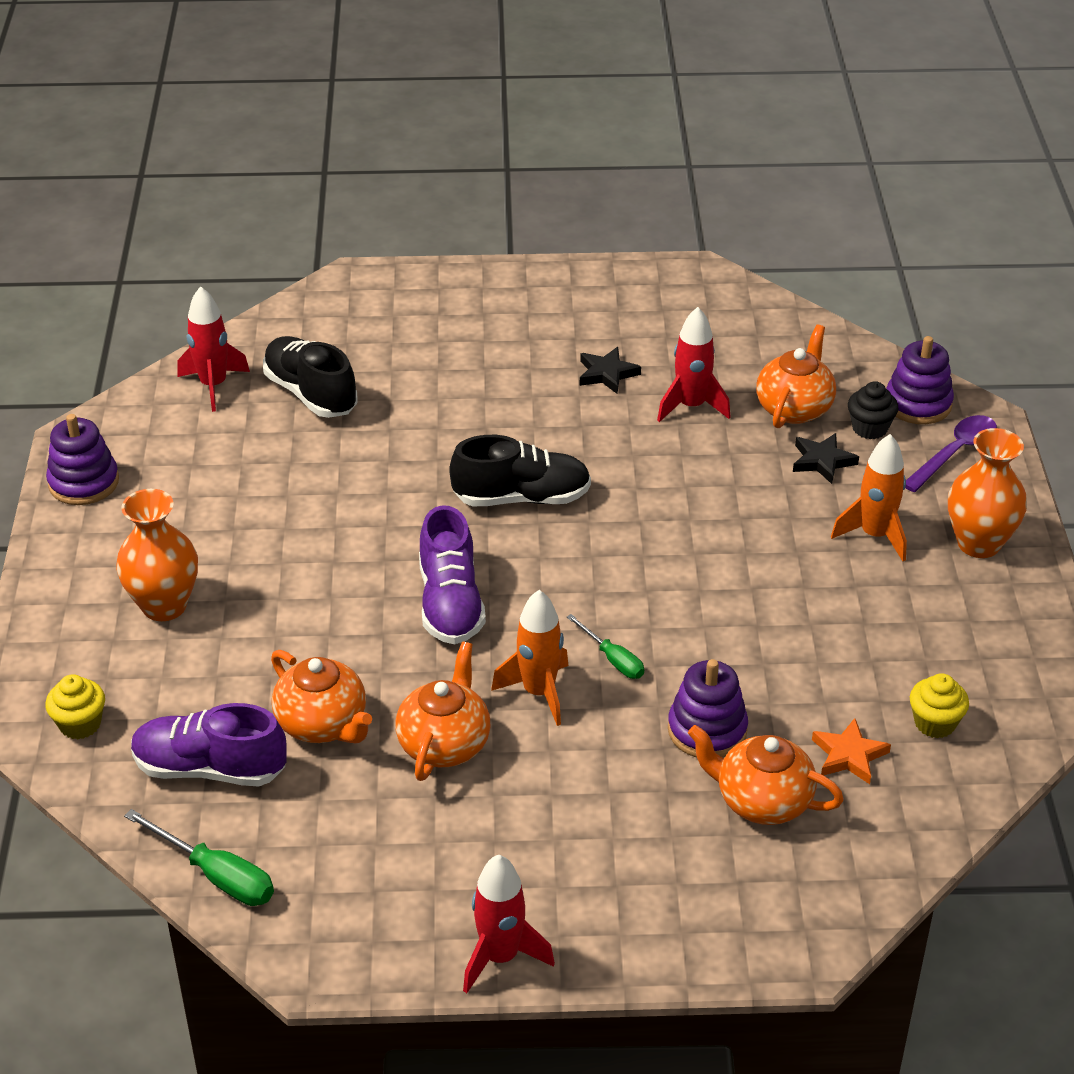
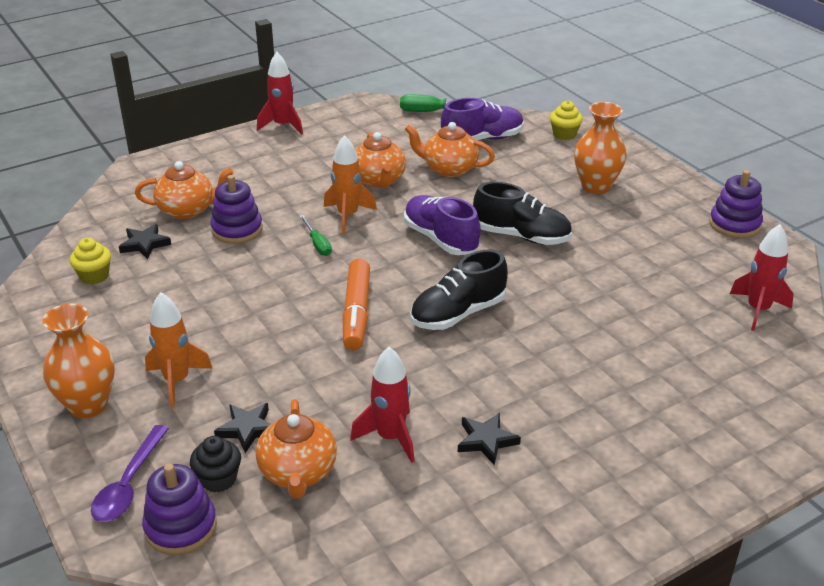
camera: 150 degrees right, 5 degrees down
(311, 394) = (686, 330): black shoe -> black shoe (521, 236)
(612, 659) = (317, 244): green screwdriver -> green screwdriver turned 135 degrees counterclockwise
(632, 542) = (357, 312): none -> orange marker
(849, 755) = (145, 244): orange star -> black star

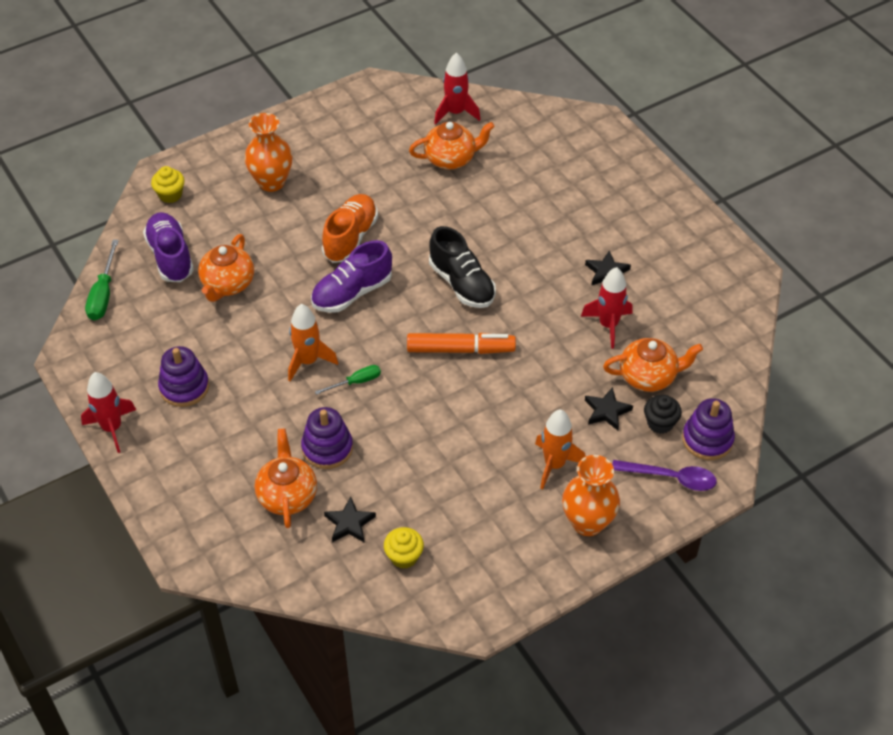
camera: 90 degrees left, 15 degrees up
(378, 181) = (244, 339): orange teapot -> orange teapot (451, 159)
(521, 236) = (350, 238): black shoe -> orange shoe
(734, 224) = (340, 105): purple stacking toy -> purple stacking toy (184, 387)

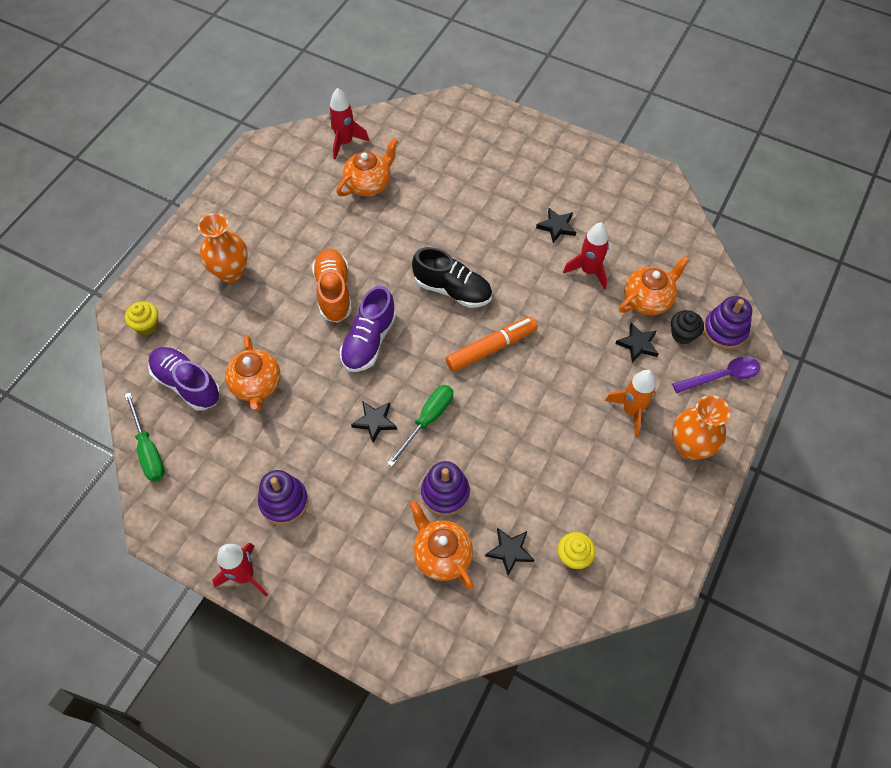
camera: 30 degrees left, 10 degrees up
(308, 361) = (375, 422): orange rocket -> black star
(356, 382) = (427, 420): green screwdriver -> green screwdriver, size x1.55

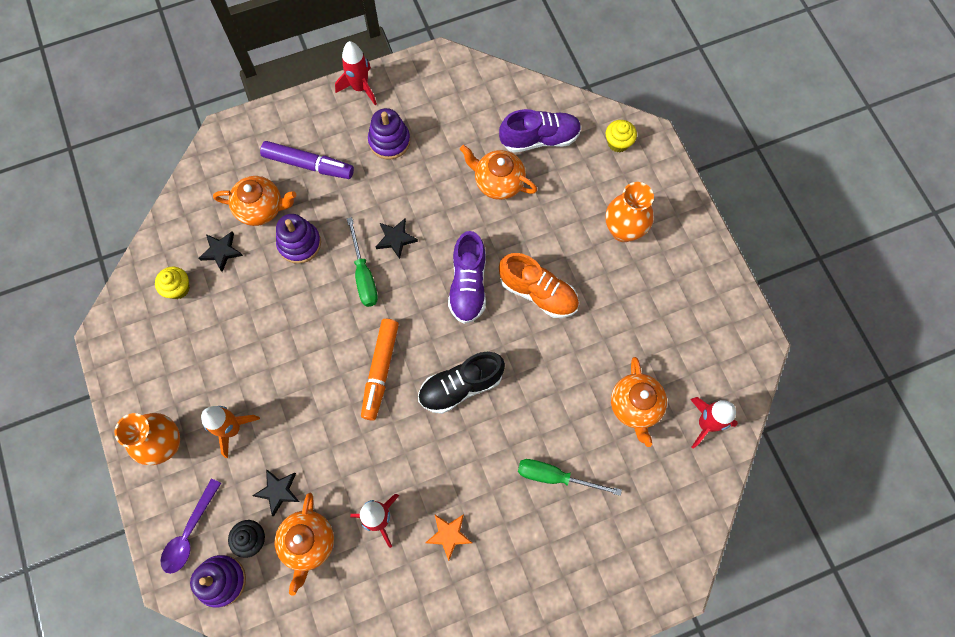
camera: 130 degrees right, 10 degrees up
(148, 450) = (505, 86): green screwdriver -> green screwdriver (555, 477)
(364, 551) = (308, 164): none -> purple marker
(369, 341) = (468, 285): purple shoe -> purple shoe turned 150 degrees counterclockwise
(556, 226) = (449, 535): black star -> orange star

